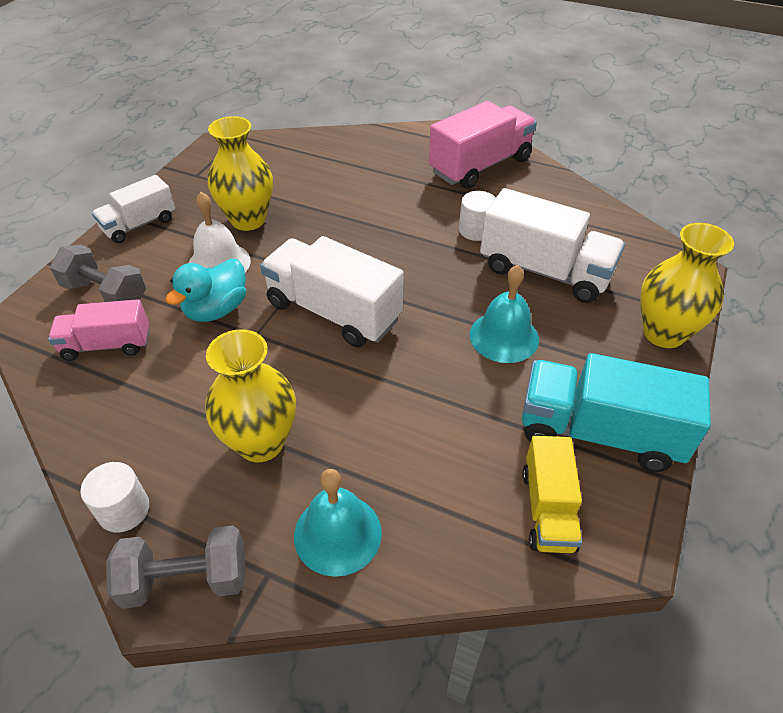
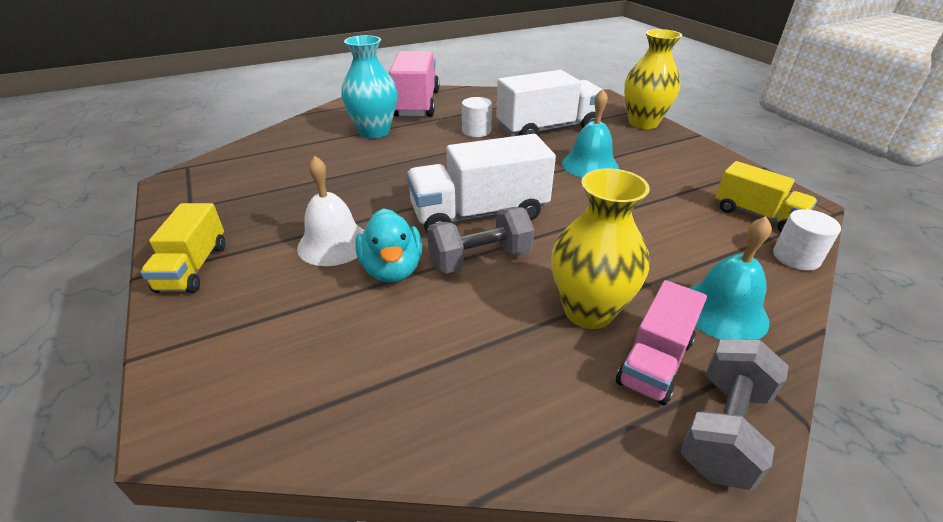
camera: 50 degrees left, 10 degrees down
(105, 294) = (258, 332): grey dumbbell -> grey dumbbell (480, 259)
(107, 345) = (339, 362): pink truck -> pink truck (654, 361)
(124, 510) = (598, 443): white cylinder -> white cylinder (796, 257)
(139, 224) = (193, 267): white truck -> yellow truck
(248, 220) = (304, 207): yellow vase -> none
(396, 178) = (374, 132): none -> turquoise vase
(599, 432) = (704, 173): turquoise truck -> none

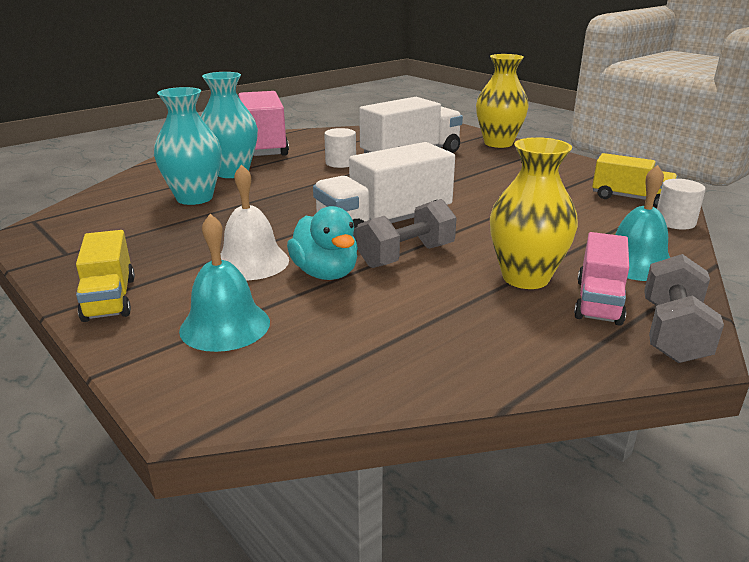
camera: 15 degrees left, 10 degrees down
(327, 158) = (194, 198): none -> turquoise vase
(590, 165) = (467, 178): turquoise bell -> turquoise bell (225, 326)

